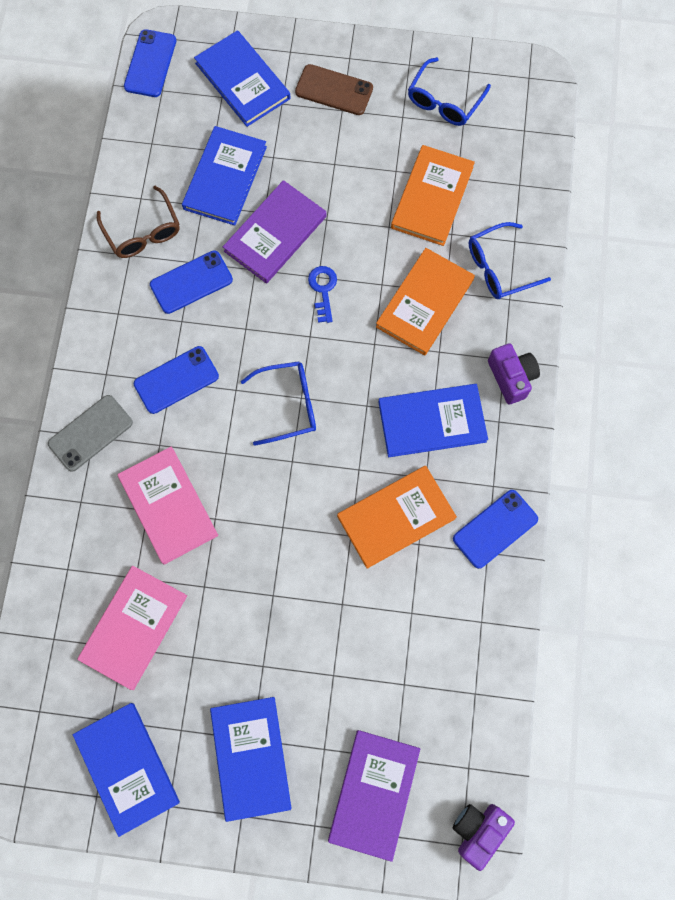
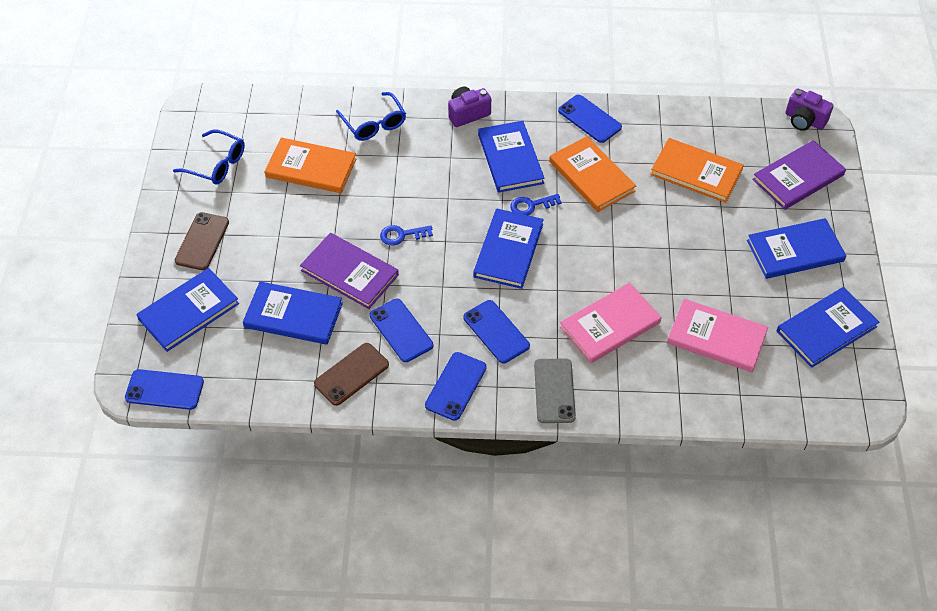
camera: 95 degrees left, 20 degrees down
(90, 433) = (554, 391): grey phone -> grey phone turned 45 degrees clockwise
(112, 332) = (456, 386): none -> blue phone
(143, 232) = (351, 374): brown glasses -> brown phone
(288, 405) = (508, 250): blue glasses -> blue book
(354, 438) = (531, 205): none -> blue key
(374, 793) = (798, 177): purple book -> purple book turned 45 degrees counterclockwise
(424, 303) = (409, 168): orange book -> orange book (696, 172)

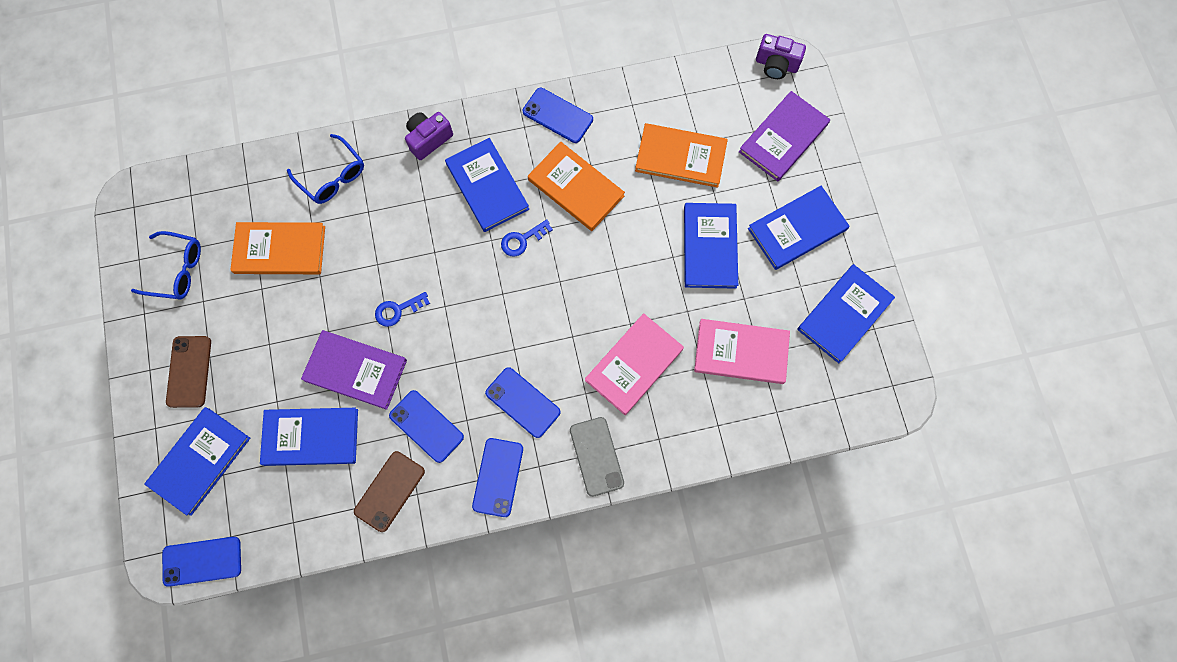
camera: 15 degrees left, 20 degrees up
(508, 250) = (512, 301): blue book -> blue book (710, 247)

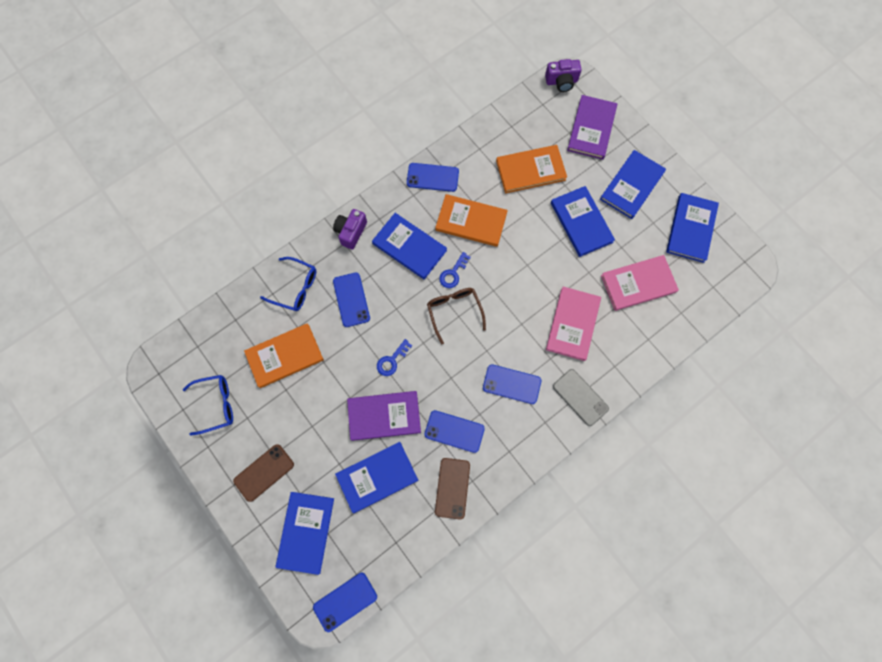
camera: 25 degrees left, 0 degrees up
(189, 371) = (264, 472): brown phone -> brown phone turned 75 degrees clockwise
(498, 477) = (521, 443): blue phone -> blue phone (351, 299)
(500, 286) = (454, 311): none -> brown glasses

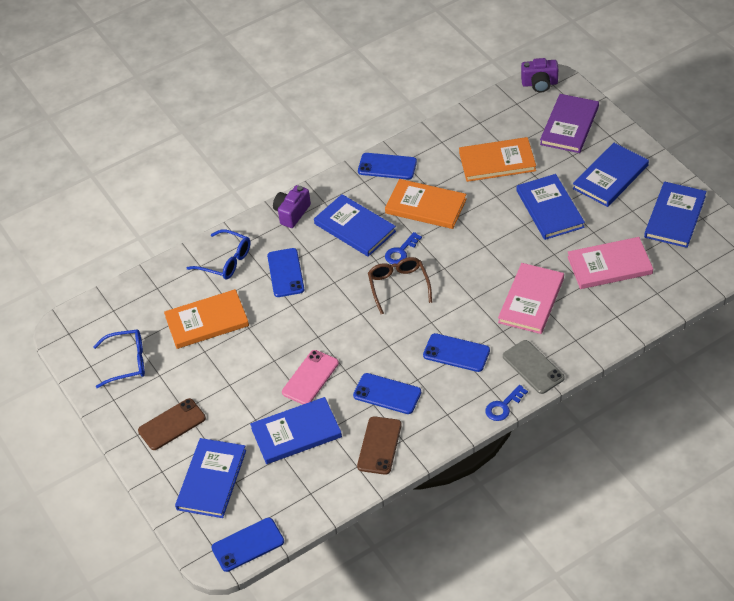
camera: 10 degrees right, 25 degrees down
(384, 416) = (310, 378): purple book -> pink phone
(392, 360) = (324, 328): blue key -> blue key (503, 406)

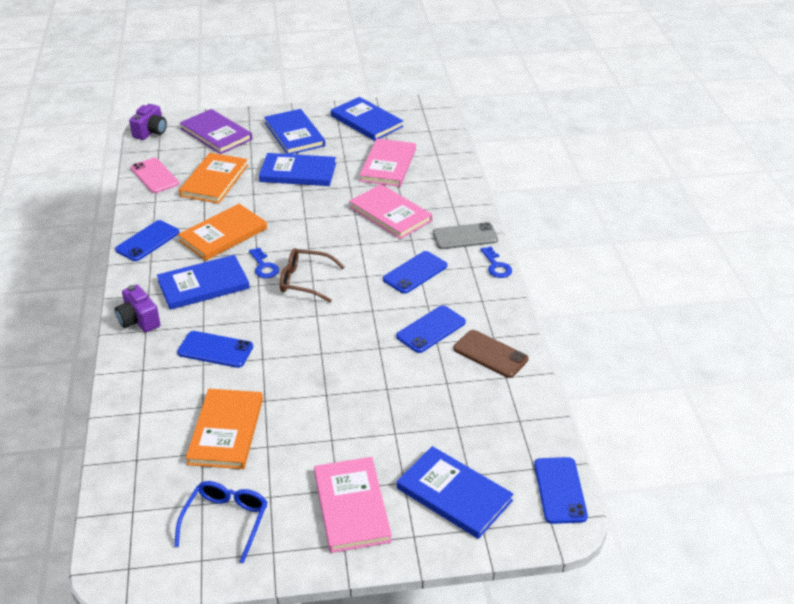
camera: 70 degrees left, 10 degrees down
(172, 424) = (352, 506): brown phone -> pink book
(226, 261) = (154, 389): blue glasses -> none
(296, 433) = (434, 407): blue book -> none
(310, 378) = (370, 375): pink phone -> pink phone (154, 176)

